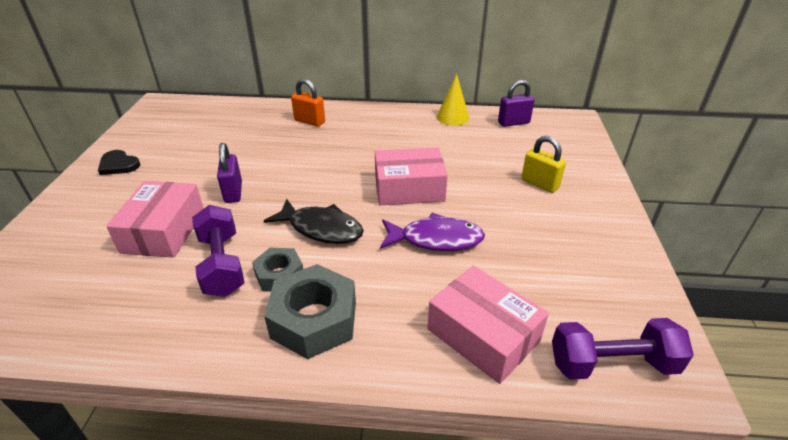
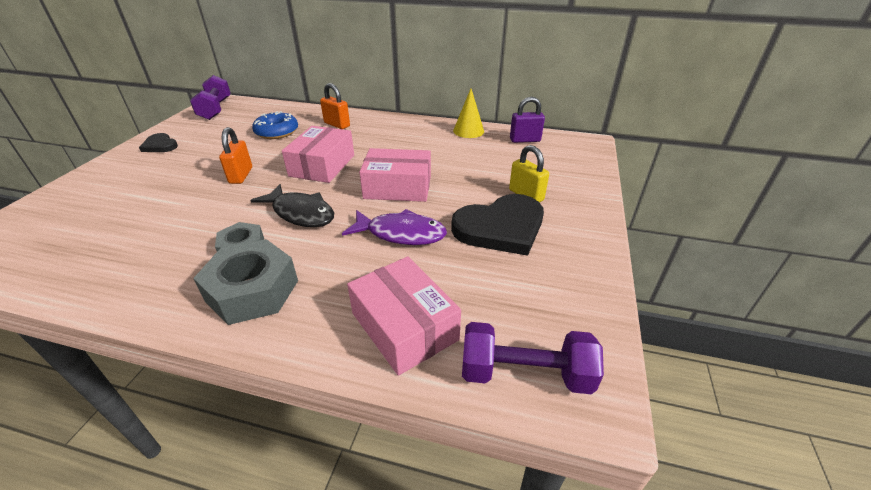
camera: 10 degrees right, 0 degrees up
(163, 231) = (166, 201): pink box -> pink box (322, 165)
(222, 264) = (198, 233): purple dumbbell -> purple dumbbell (215, 109)
(233, 192) = (241, 175): purple padlock -> orange padlock
(246, 136) = (277, 132): none -> blue donut
(530, 221) = (501, 227): none -> black heart

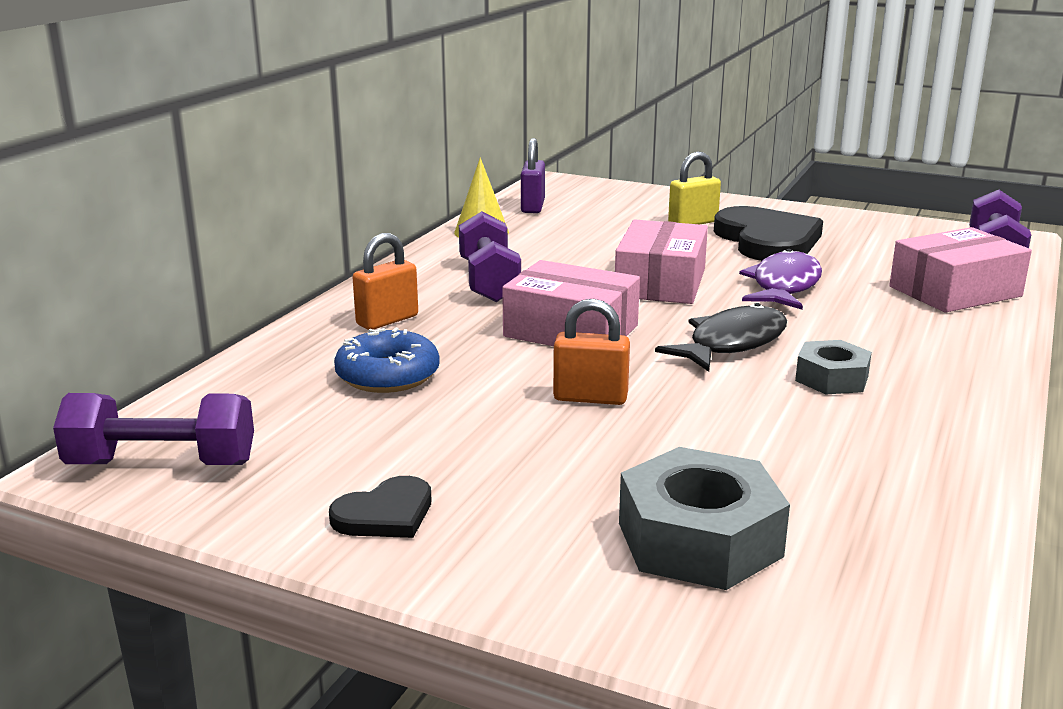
camera: 80 degrees left, 15 degrees down
(252, 291) = (924, 366): grey nut -> grey nut (699, 539)
(390, 140) = (489, 281): none -> purple dumbbell

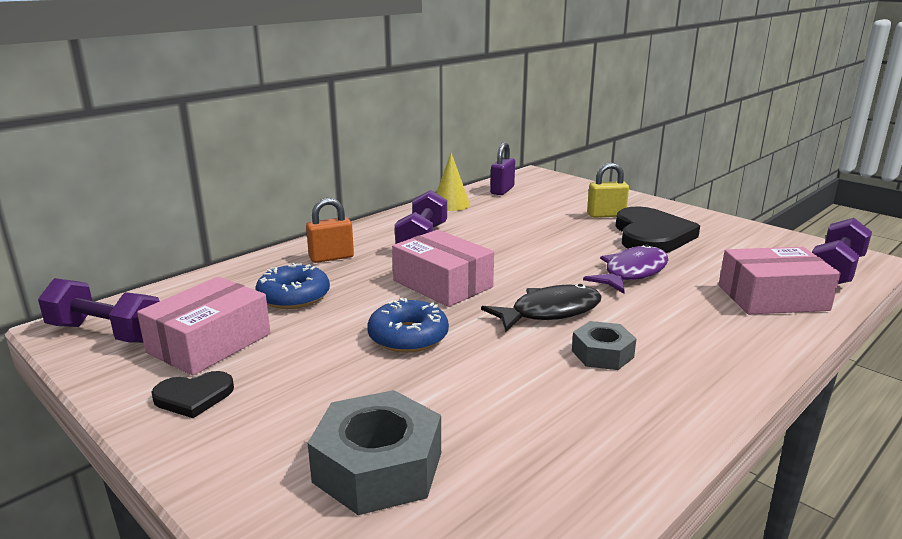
camera: 20 degrees right, 0 degrees up
(590, 398) = (408, 336): orange padlock -> blue donut
(660, 283) = (540, 257): pink box -> pink box (209, 343)

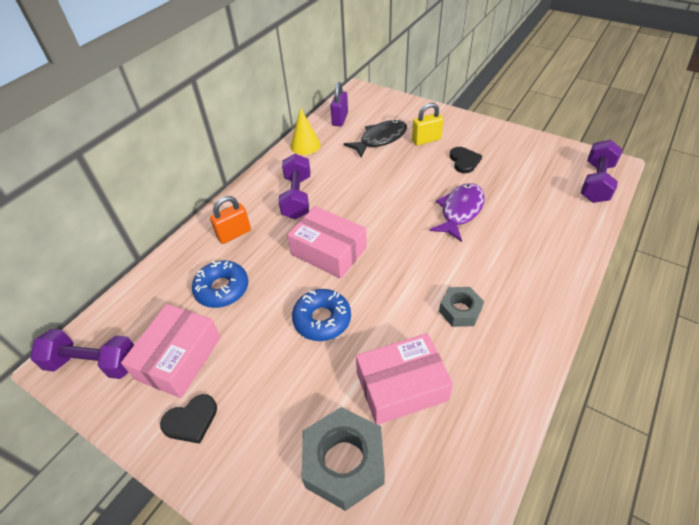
camera: 10 degrees left, 25 degrees up
(550, 312) = (413, 270): black fish -> black fish (380, 139)
(651, 235) = (464, 161): black heart -> black heart, size x0.51
(772, 297) = (559, 223): pink box -> pink box (401, 386)

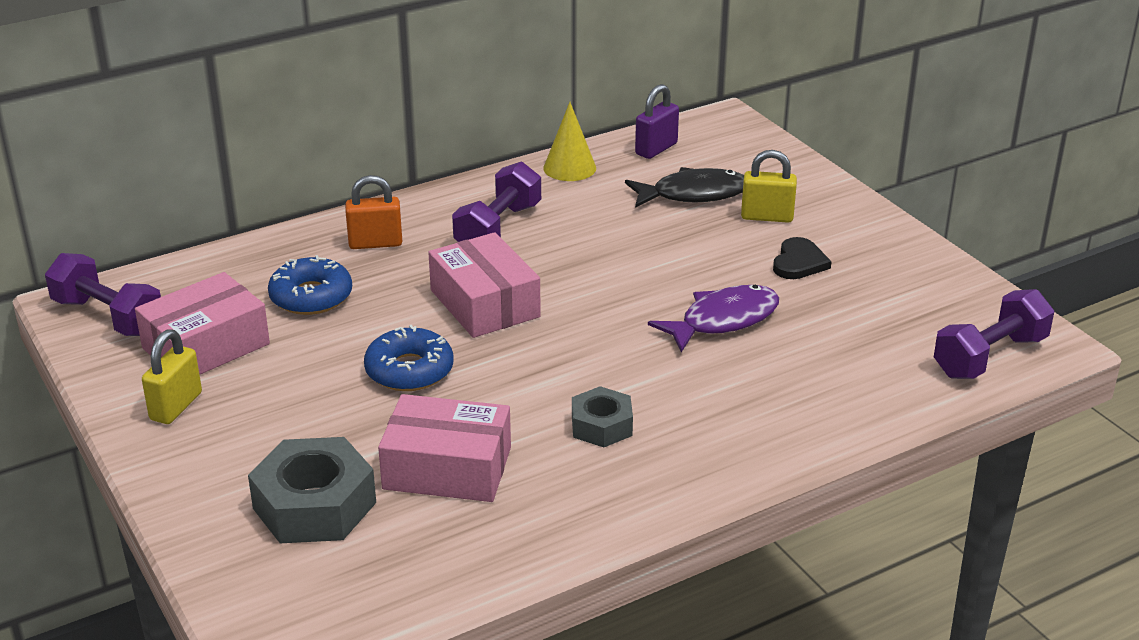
camera: 25 degrees right, 15 degrees down
(191, 420) = (176, 406): black heart -> yellow padlock

